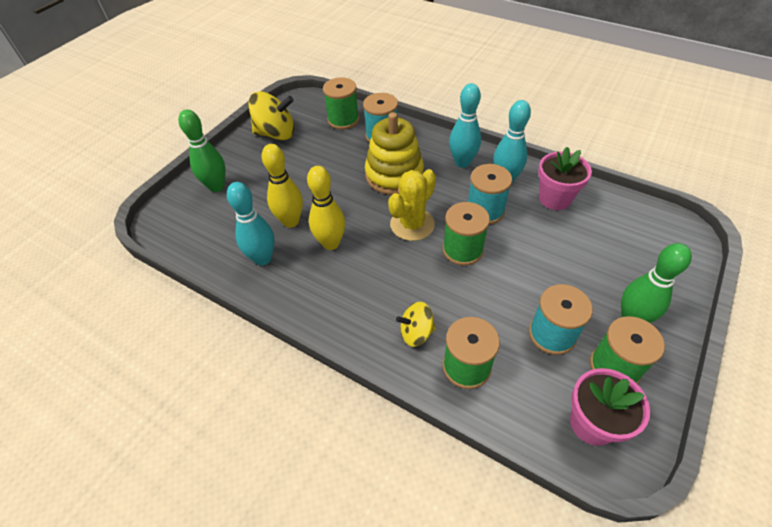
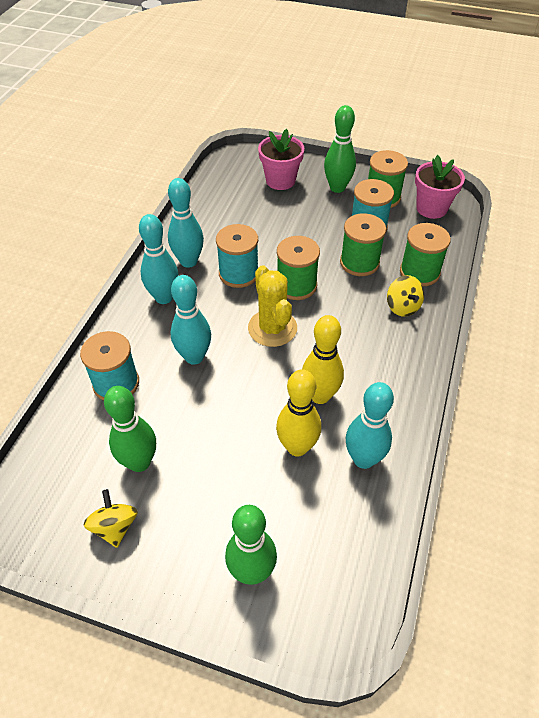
camera: 105 degrees left, 0 degrees up
(276, 134) = (115, 526): yellow spinning top -> yellow spinning top, size x0.59
(314, 144) = (139, 462): none -> green bowling pin
(343, 120) = (77, 439): green spool -> green spool (359, 262)
(394, 175) = (194, 357): yellow stacking toy -> turquoise bowling pin
(412, 224) = (272, 328): yellow cactus -> yellow cactus turned 45 degrees clockwise
(554, 198) = (211, 226): pink flower pot -> pink flower pot (280, 180)

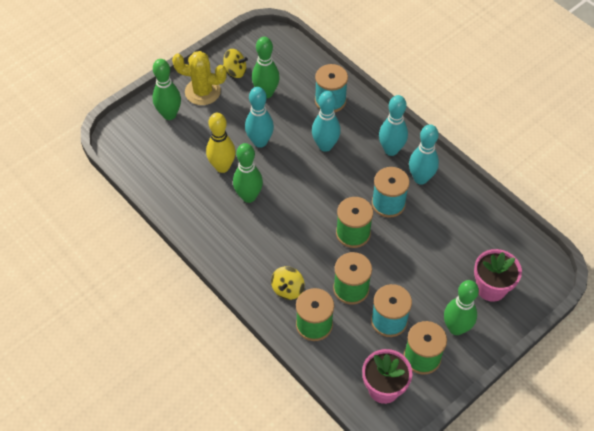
camera: 120 degrees right, 5 degrees up
(272, 328) = (321, 198): yellow cactus -> yellow cactus (202, 91)
(320, 395) = (248, 196): yellow bowling pin -> green bowling pin
(363, 459) = (191, 194): turquoise bowling pin -> turquoise bowling pin (260, 142)
(402, 307) = (288, 289): yellow spinning top -> yellow spinning top turned 75 degrees counterclockwise

